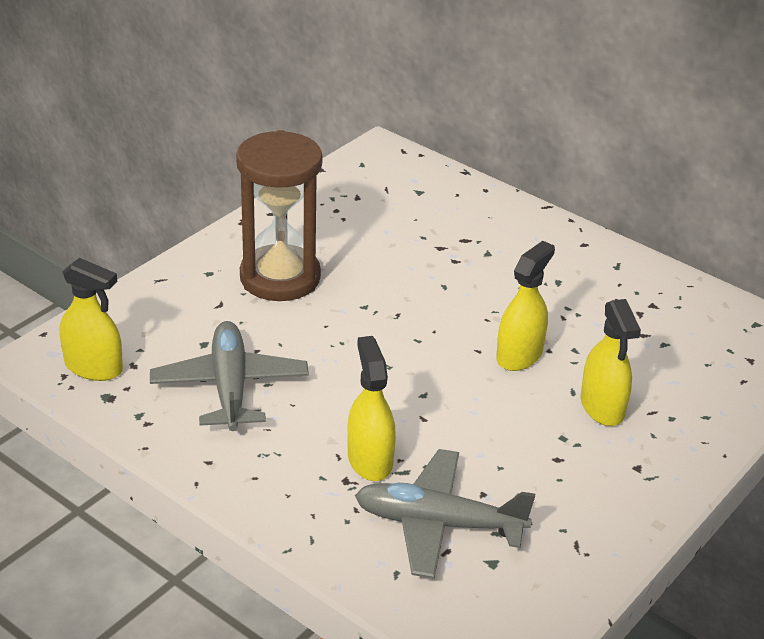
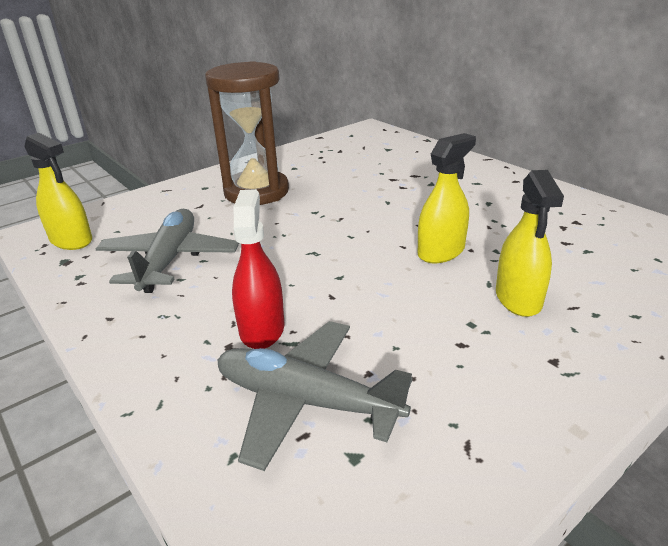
camera: 15 degrees right, 5 degrees down
(369, 460) = (262, 329): yellow spray bottle -> red spray bottle

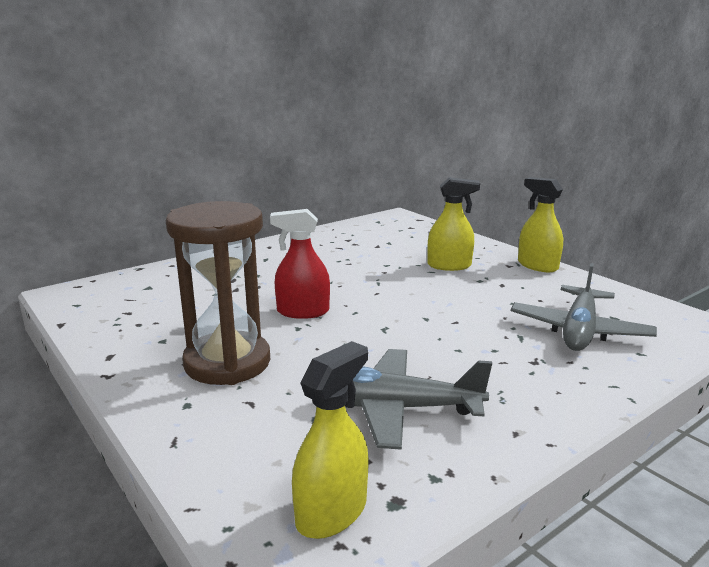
camera: 90 degrees left, 10 degrees down
(262, 329) = (508, 348): red spray bottle -> red spray bottle (303, 312)
(441, 251) = (387, 281): yellow spray bottle -> yellow spray bottle (537, 266)

